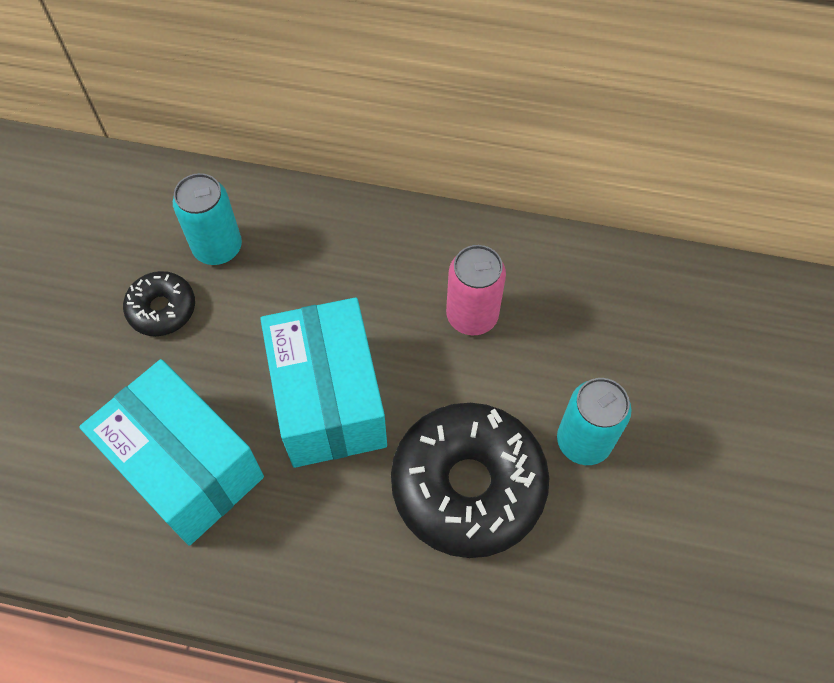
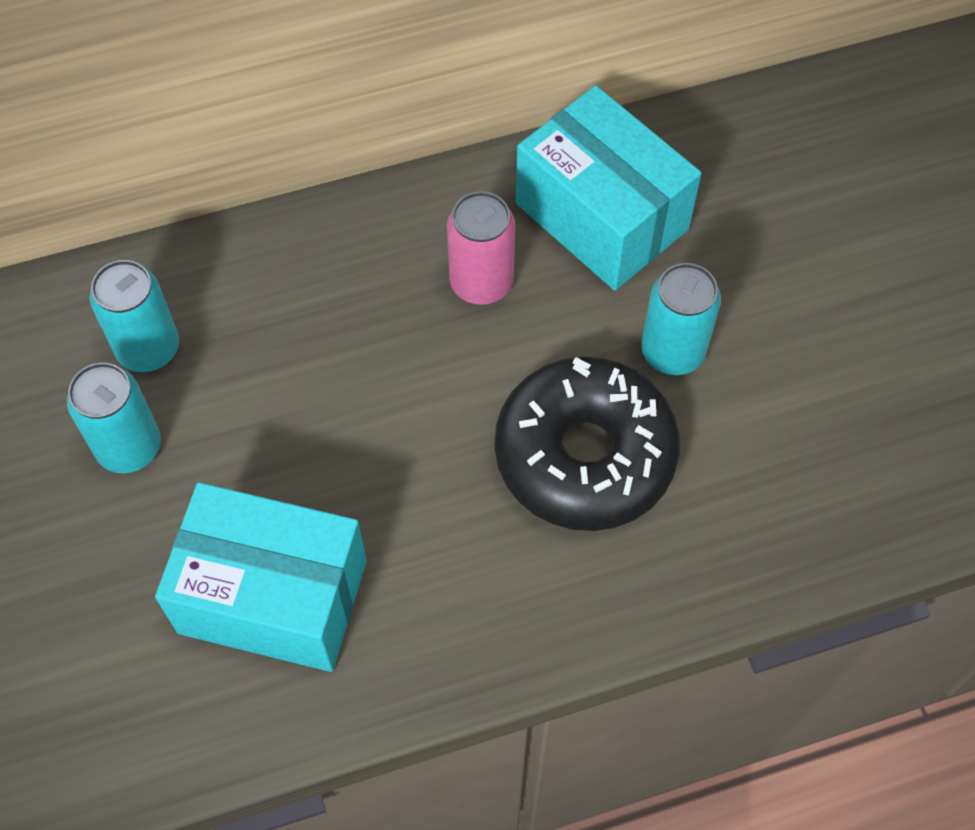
camera: 30 degrees left, 0 degrees up
(162, 309) = (129, 447): black donut -> turquoise can
(328, 400) = (383, 446): turquoise box -> turquoise box (601, 216)

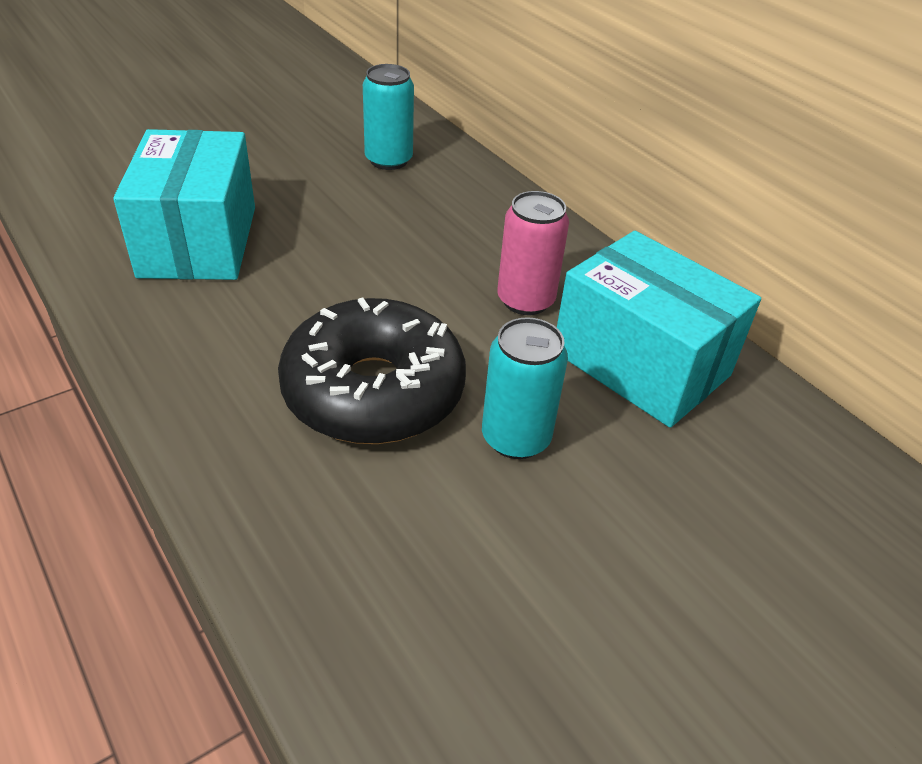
camera: 70 degrees right, 20 degrees down
(129, 447) = (308, 165): turquoise can -> none
(601, 216) = (640, 363): turquoise box -> turquoise box turned 75 degrees counterclockwise

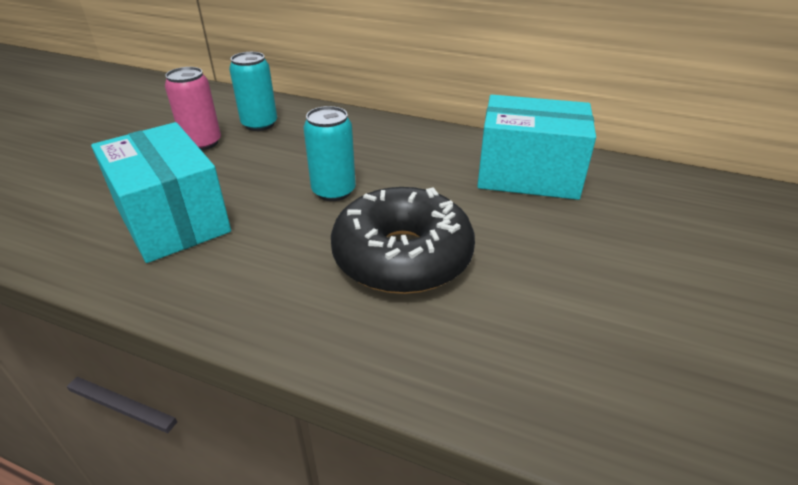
camera: 30 degrees left, 5 degrees down
(516, 438) = (512, 242): turquoise can -> turquoise can (333, 191)
(525, 300) = (432, 168): pink can -> pink can (202, 143)

